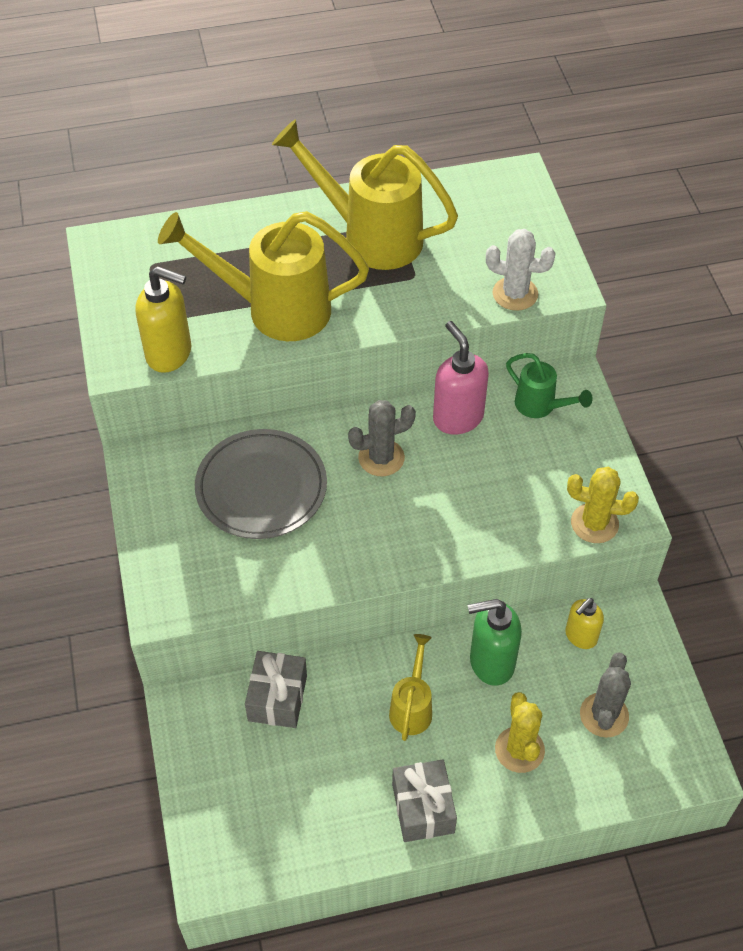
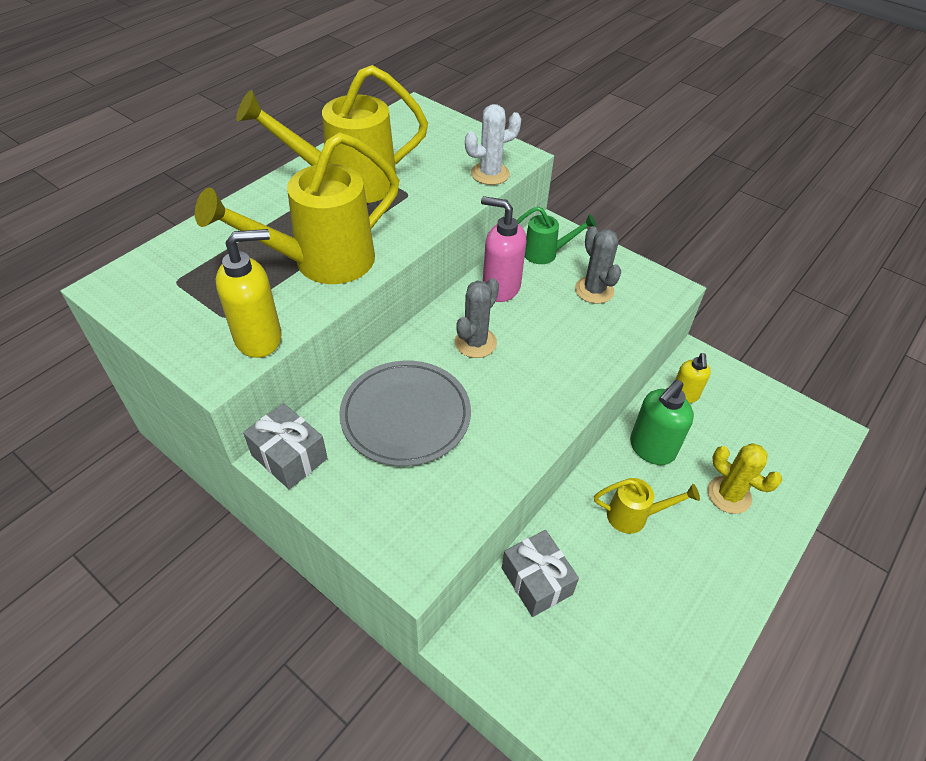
camera: 40 degrees left, 5 degrees down
(412, 706) = (634, 516): yellow watering can -> yellow watering can turned 120 degrees clockwise
(423, 808) = (716, 585): grey gift -> grey gift (289, 457)
(594, 523) = (655, 305): yellow cactus -> none
(604, 715) = (750, 435): grey cactus -> grey cactus (594, 290)

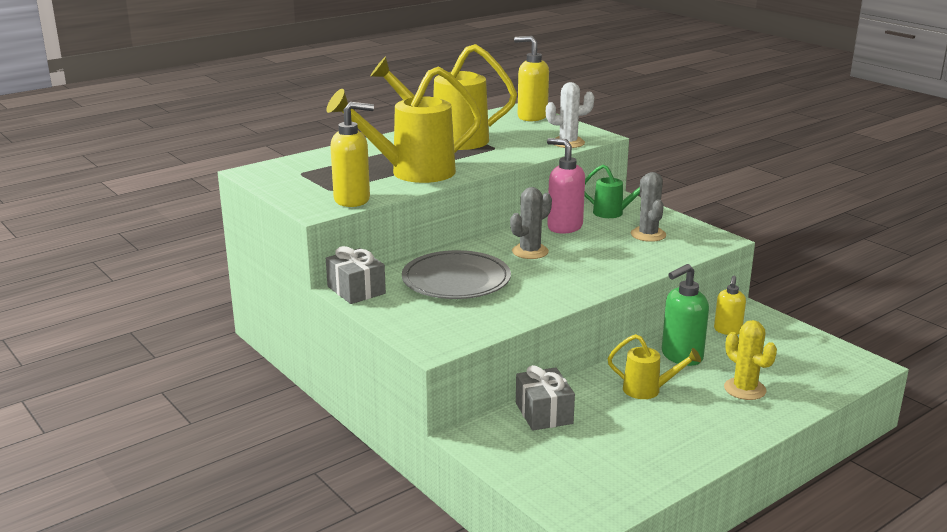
camera: 15 degrees right, 25 degrees down
(432, 123) = (531, 117): none -> yellow soap dispenser

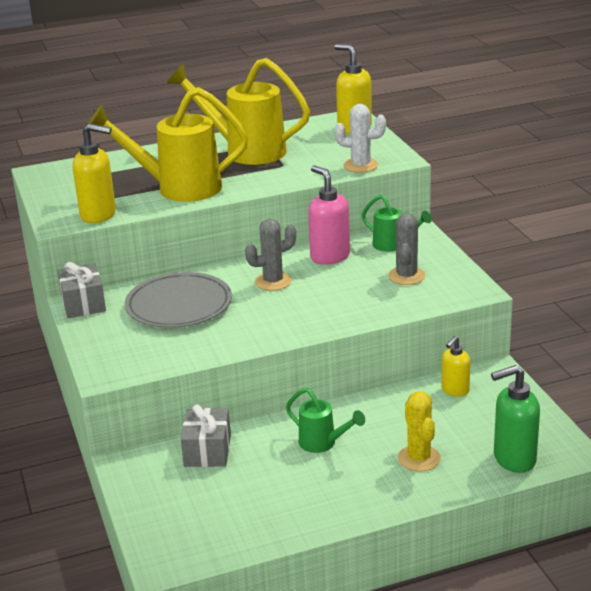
camera: 20 degrees right, 5 degrees up
(648, 390) = (323, 444): yellow watering can -> green watering can
(681, 356) = (384, 412): green soap dispenser -> green soap dispenser (513, 459)

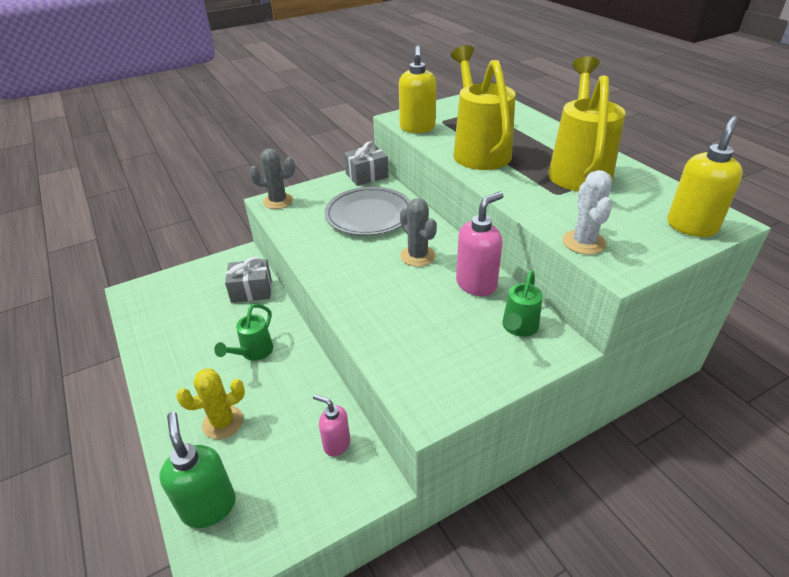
camera: 80 degrees right, 10 degrees up
(406, 276) = (449, 345): grey cactus -> grey cactus (278, 201)
(455, 390) = (336, 444): yellow soap dispenser -> pink soap dispenser

